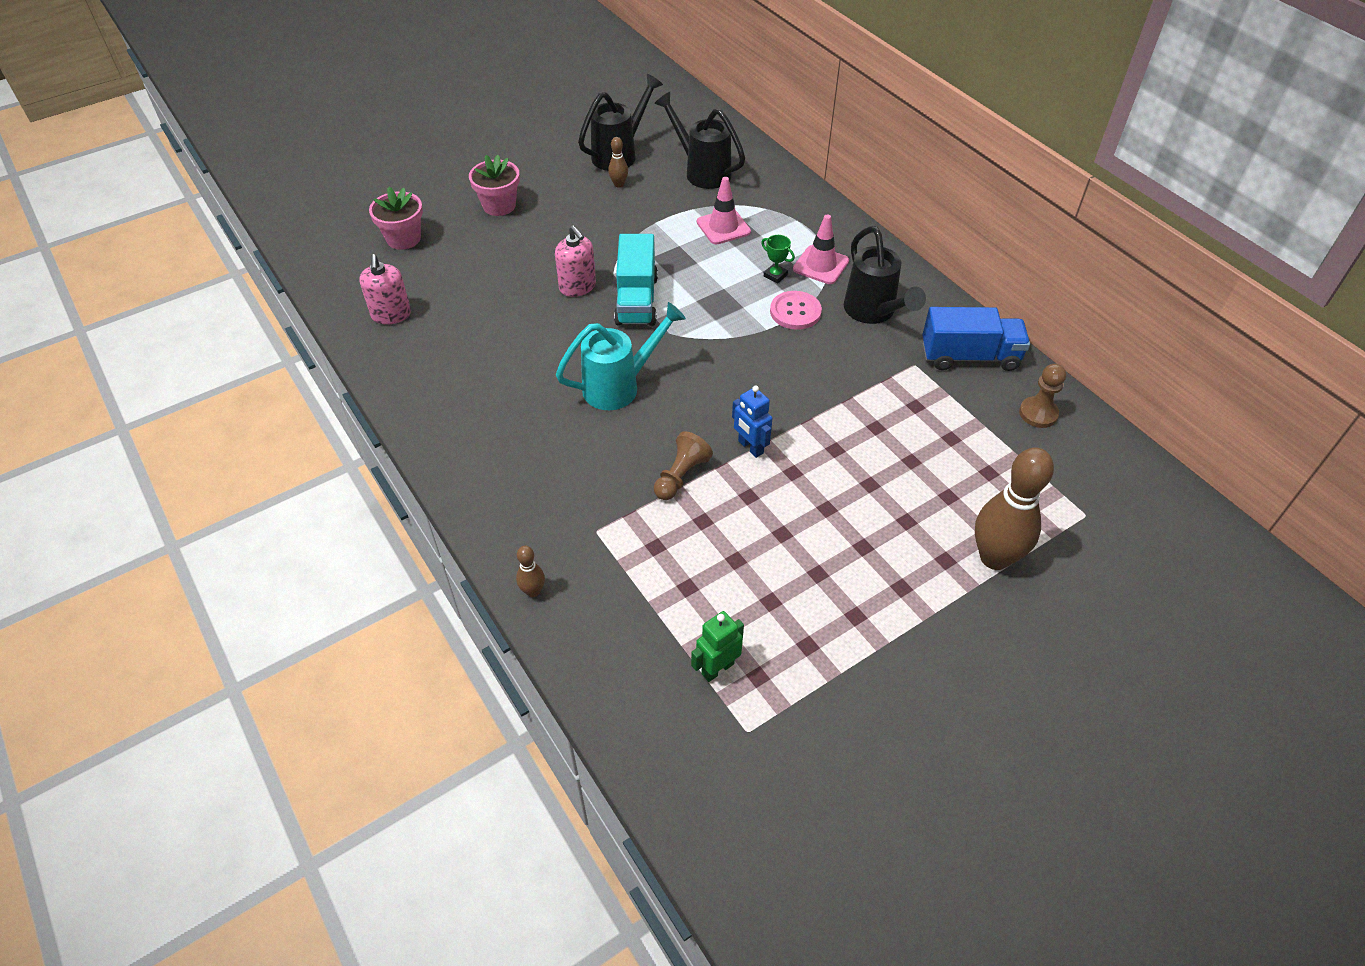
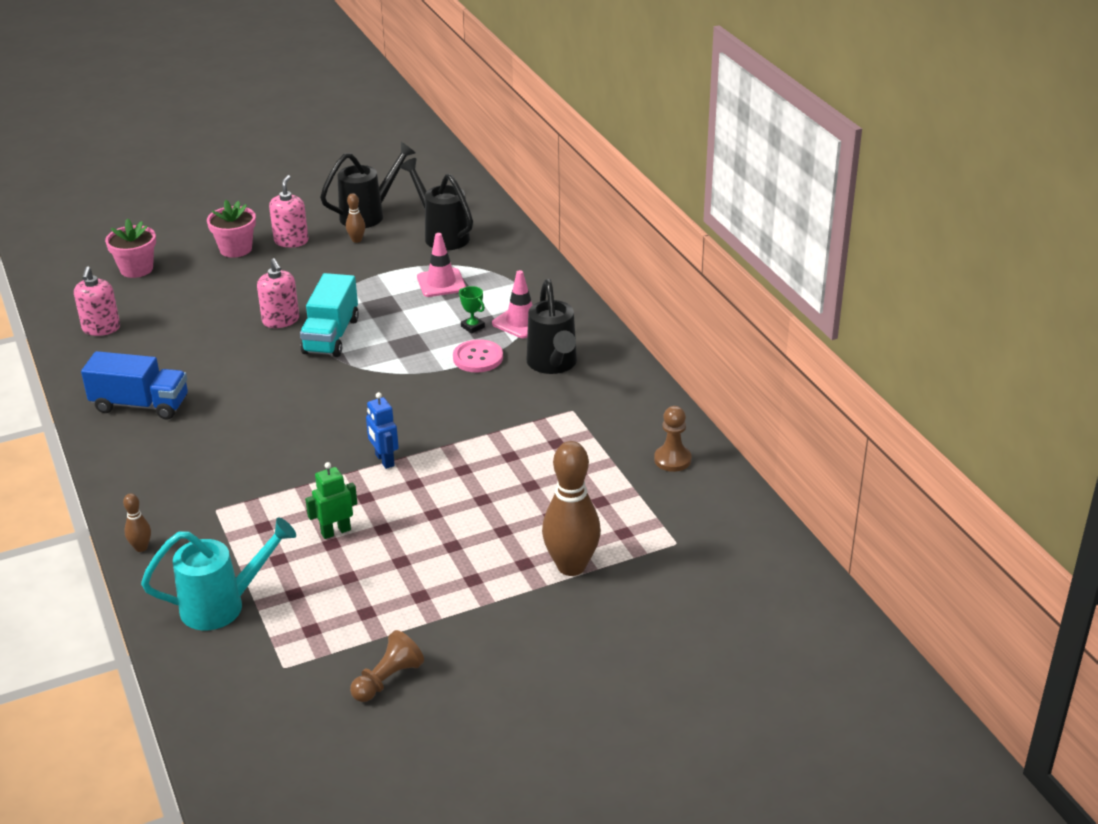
camera: 10 degrees right, 15 degrees down
(553, 191) = (291, 241): none -> pink soap dispenser
(620, 386) = (286, 402): turquoise watering can -> turquoise watering can (224, 605)
(681, 476) = (310, 476): brown pawn -> brown pawn (387, 680)
(717, 668) = (278, 620): green robot -> green robot (335, 531)
(969, 356) = (629, 408): blue truck -> blue truck (140, 405)

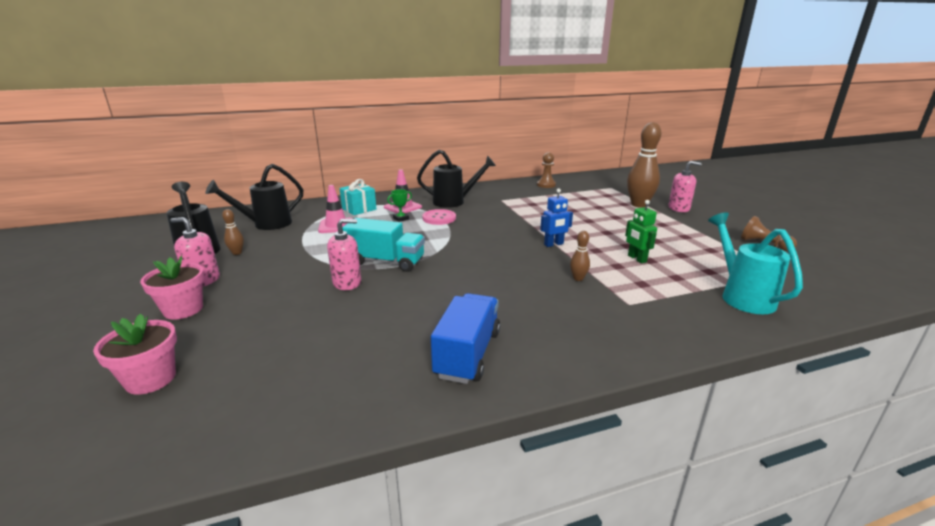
camera: 85 degrees left, 10 degrees down
(101, 328) = (284, 399): pink soap dispenser -> pink soap dispenser (679, 208)
(141, 547) = (697, 338): brown bowling pin -> brown bowling pin (578, 278)
(508, 288) = (359, 209): none -> turquoise gift

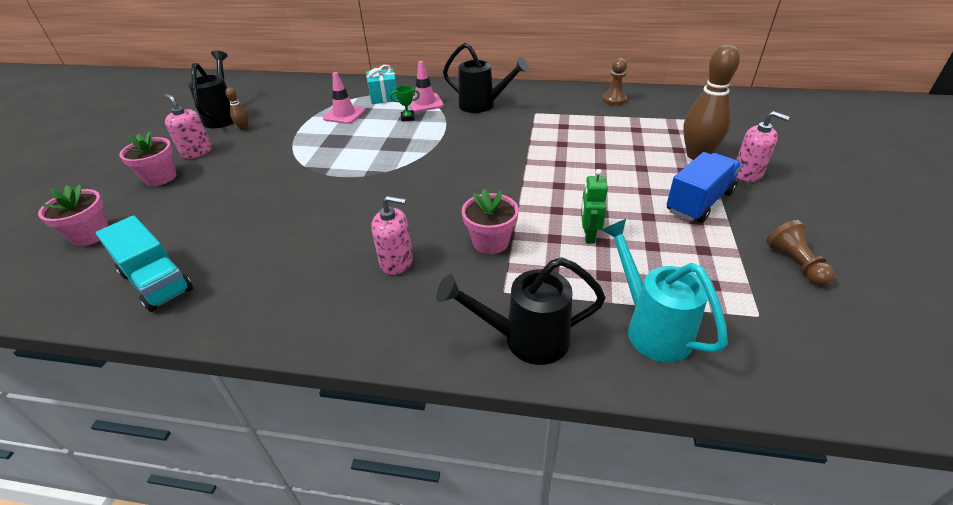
camera: 30 degrees right, 15 degrees up
(266, 224) = (293, 100): black watering can -> black watering can (525, 340)
(347, 283) = (288, 184): pink soap dispenser -> pink soap dispenser (396, 262)
(386, 262) = (340, 169): turquoise truck -> turquoise truck (156, 282)
(439, 218) = (443, 125): pink button -> none
(468, 354) = (296, 293): blue truck -> blue truck (699, 202)
(554, 244) = (519, 189): blue robot -> none
(578, 278) = (490, 242): brown bowling pin -> pink flower pot
(741, 296) = (650, 327): turquoise watering can -> turquoise watering can turned 45 degrees counterclockwise

